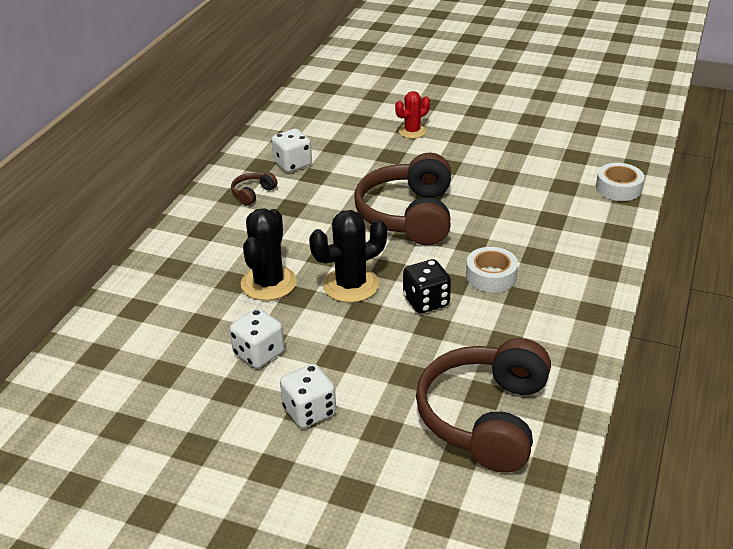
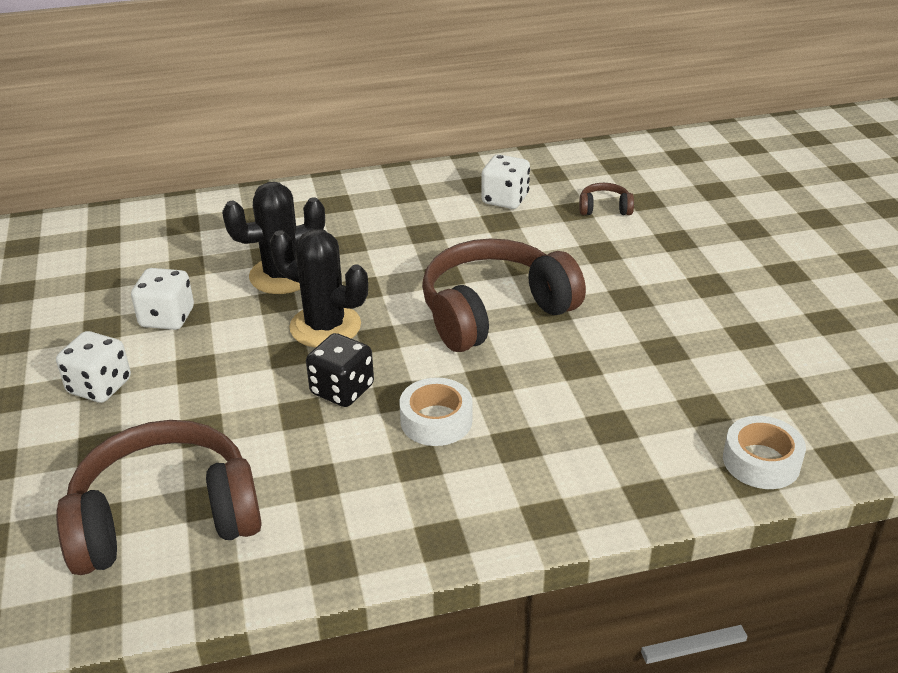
camera: 55 degrees right, 0 degrees up
(253, 193) = (424, 201): brown headphones -> brown headphones (604, 208)
(412, 131) = (671, 244): red cactus -> none

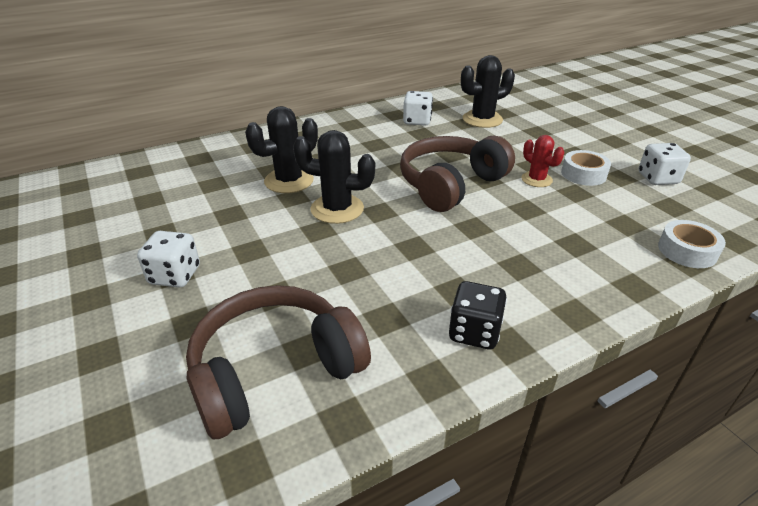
camera: 15 degrees left, 0 degrees up
(167, 318) = (212, 219): white dice -> white dice (657, 178)
(342, 390) = (372, 249): black dice -> black dice (474, 332)
(436, 420) = (453, 259): white tape -> white tape (583, 174)
(604, 208) = (482, 119): brown headphones -> black cactus
(621, 321) = (536, 179): none -> red cactus

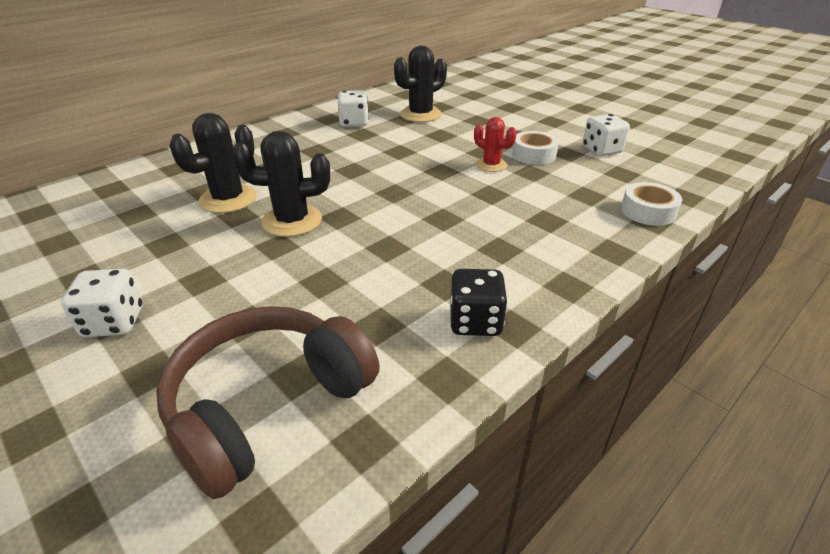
camera: 15 degrees left, 0 degrees up
(451, 184) = (407, 180): brown headphones -> none

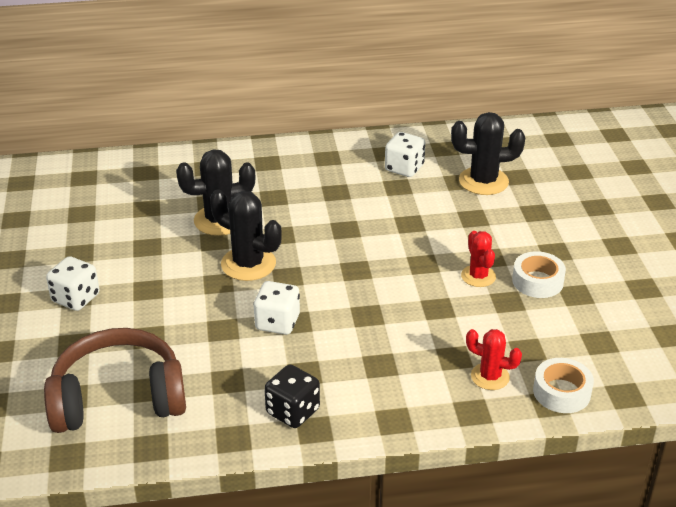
camera: 35 degrees right, 0 degrees up
(589, 222) = (490, 377): none -> red cactus
(601, 150) = (619, 306): white dice -> white dice (277, 323)

